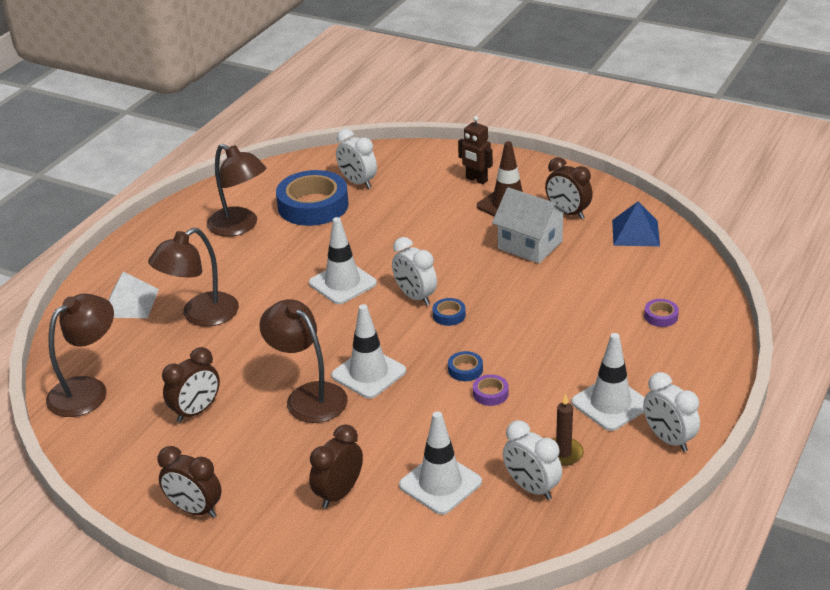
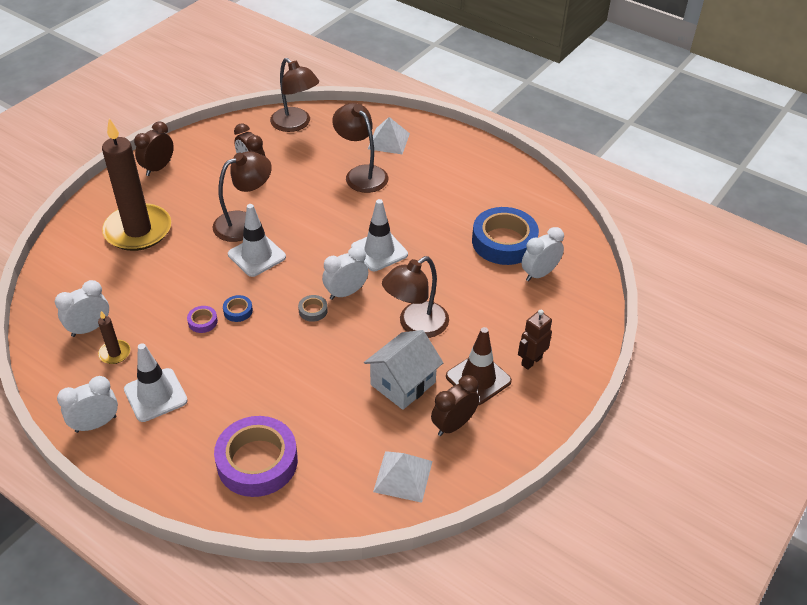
camera: 95 degrees right, 10 degrees up
(240, 226) = (479, 197): brown lamp -> brown lamp (415, 325)
(339, 493) = (138, 230): brown clock -> brown candle
(440, 484) = (120, 280): white traffic cone -> none
(449, 315) = (313, 310): blue tape -> grey tape
(635, 233) = (403, 476): blue pyramid -> white pyramid
(661, 316) = (257, 461): purple tape -> purple tape, size x2.43

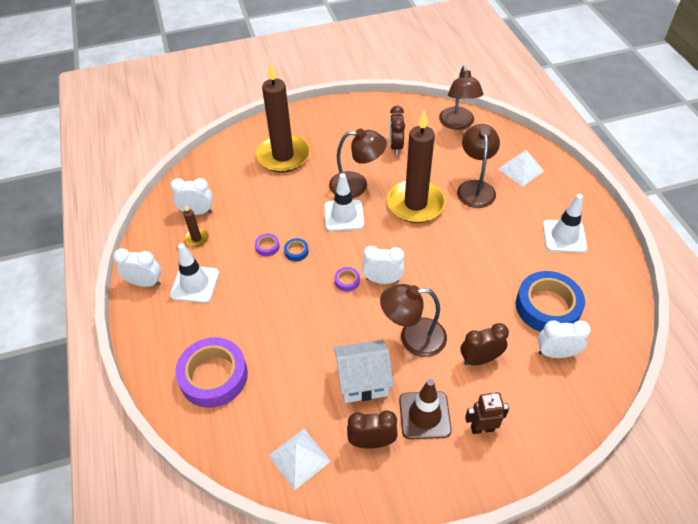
camera: 40 degrees right, 5 degrees up
(158, 168) = (333, 115): brown clock -> brown clock (480, 359)
(313, 310) = (347, 281): grey tape -> purple tape
(318, 213) = (415, 204): none -> brown candle
(379, 251) = (436, 259): white traffic cone -> white traffic cone (564, 236)

